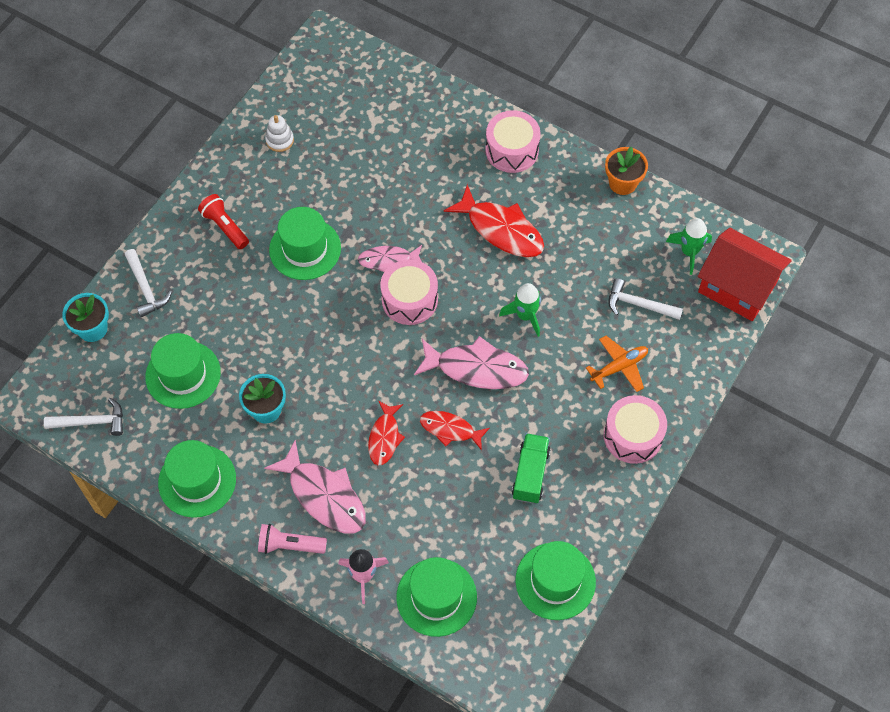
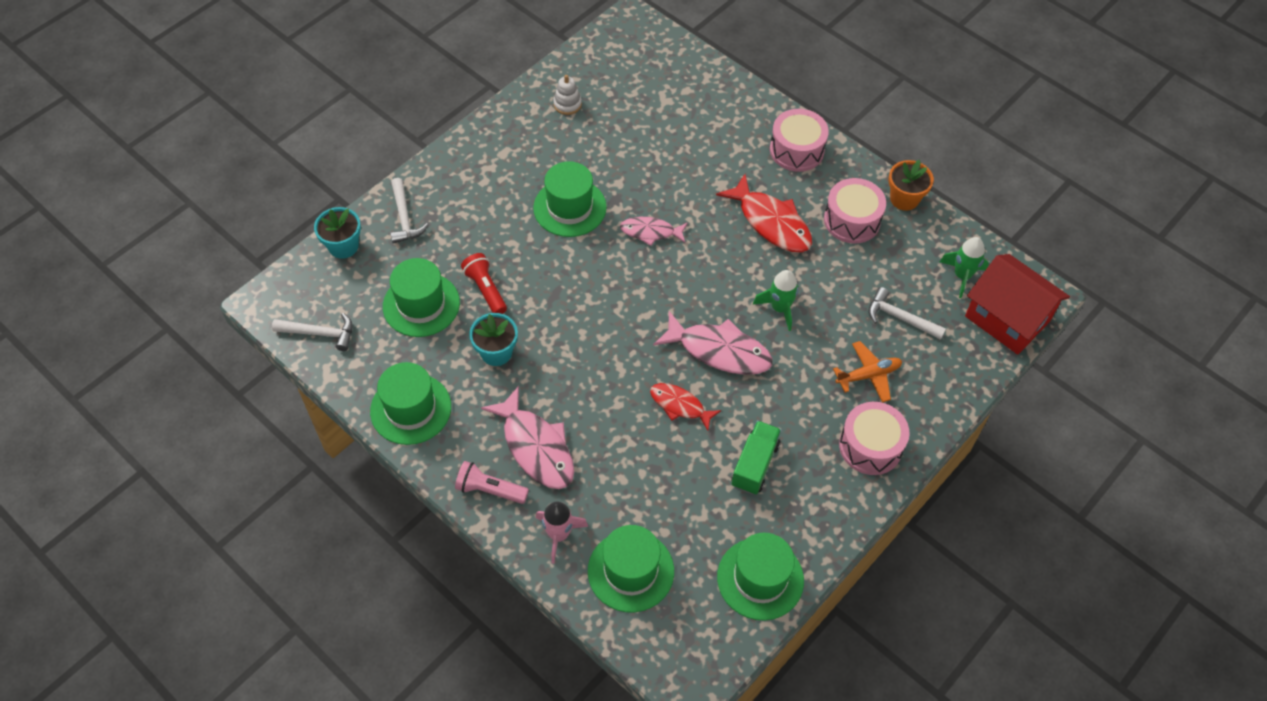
camera: 10 degrees right, 5 degrees down
(225, 227) = (495, 174): red flashlight -> red flashlight (485, 289)
(384, 437) = (610, 401): red fish -> none
(409, 300) = (664, 273): pink drum -> pink drum (852, 220)

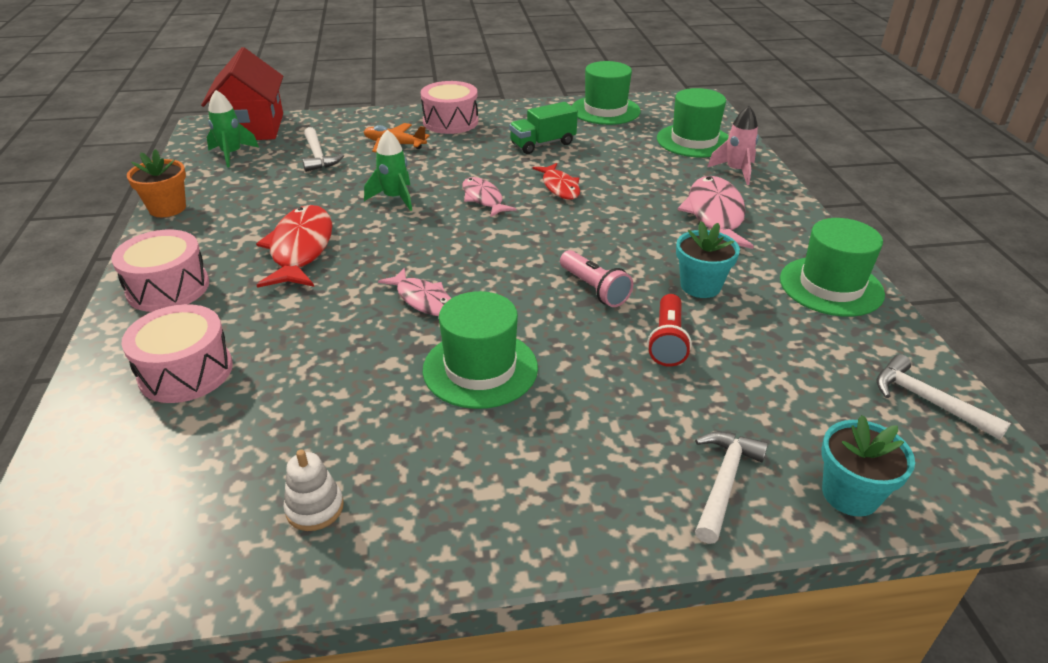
camera: 140 degrees left, 20 degrees down
(421, 304) = (763, 365): green hat -> none
(490, 490) = (779, 210): pink flashlight -> pink flashlight (594, 289)
(719, 351) = (483, 199): pink fish -> pink fish, size x0.60
(852, 220) = (235, 217): pink drum -> pink drum (186, 371)

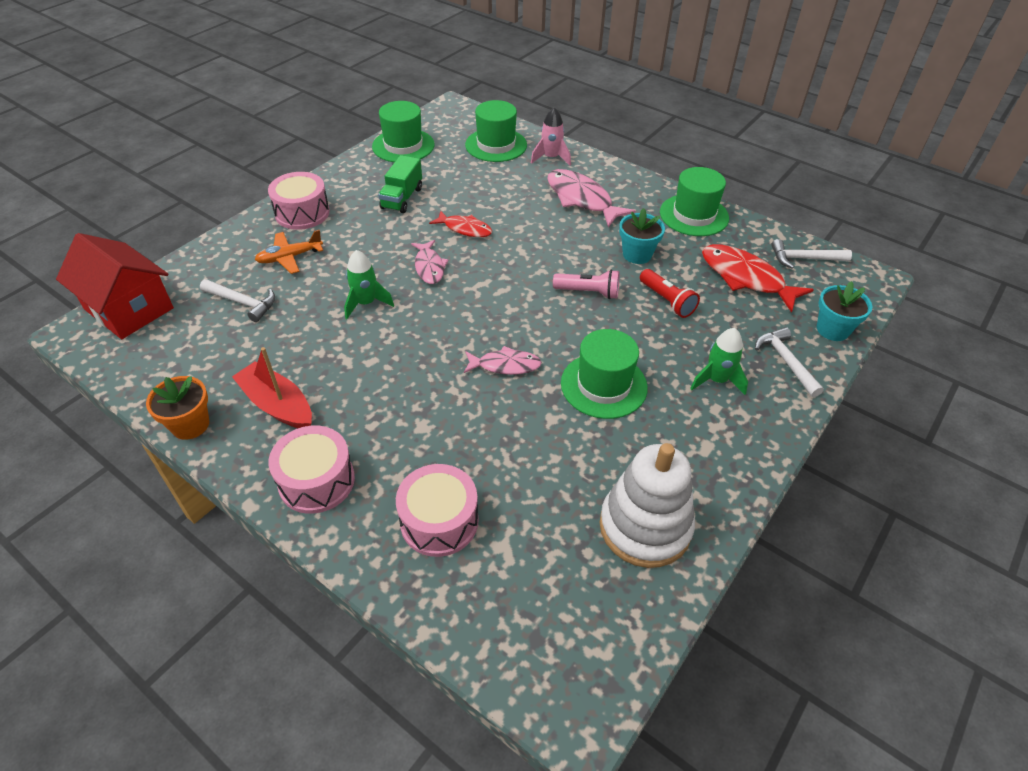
camera: 45 degrees left, 10 degrees up
(230, 227) = (277, 405): none -> red boat
(232, 154) = (158, 344): green rocket -> green rocket (717, 380)
(300, 249) = (364, 385): red fish -> red fish (746, 278)
(315, 508) = (645, 527): white stacking toy -> white stacking toy, size x2.22
(483, 199) = (429, 267): pink fish -> pink fish turned 120 degrees counterclockwise

